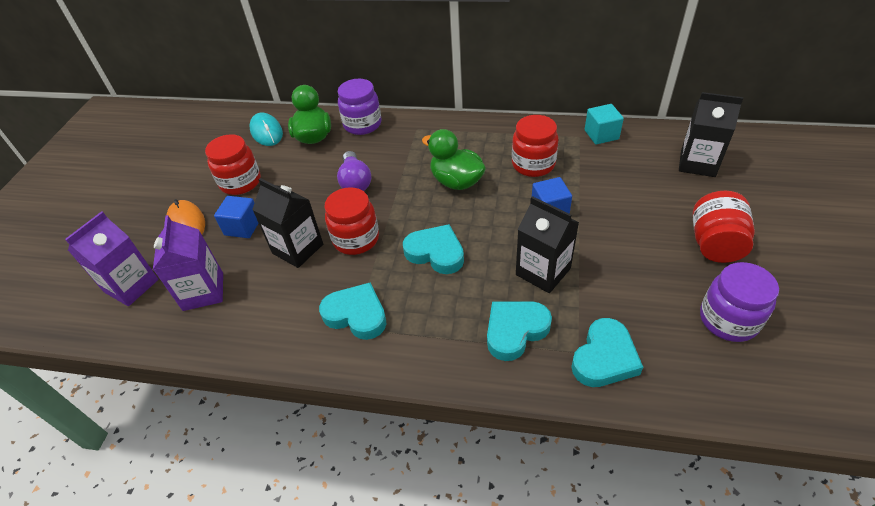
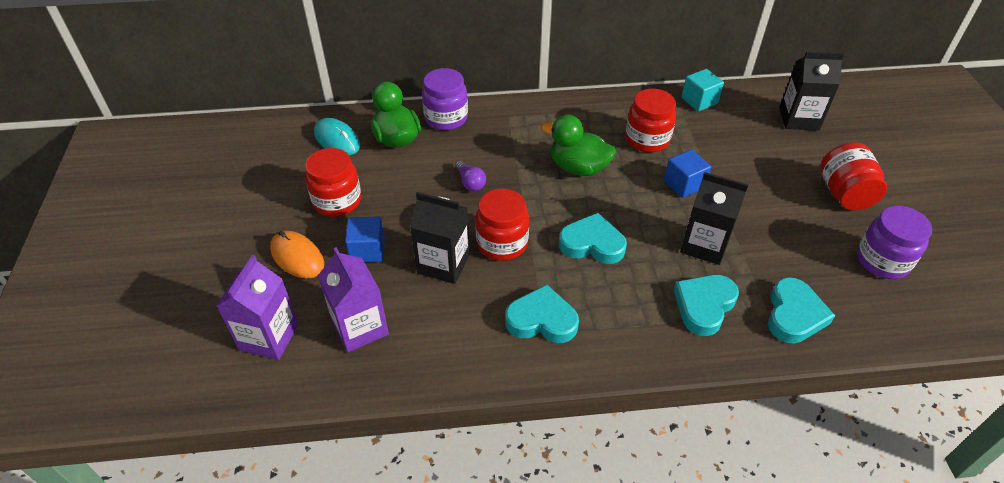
camera: 20 degrees left, 0 degrees up
(355, 182) = (470, 182): purple light bulb -> purple light bulb, size x0.67

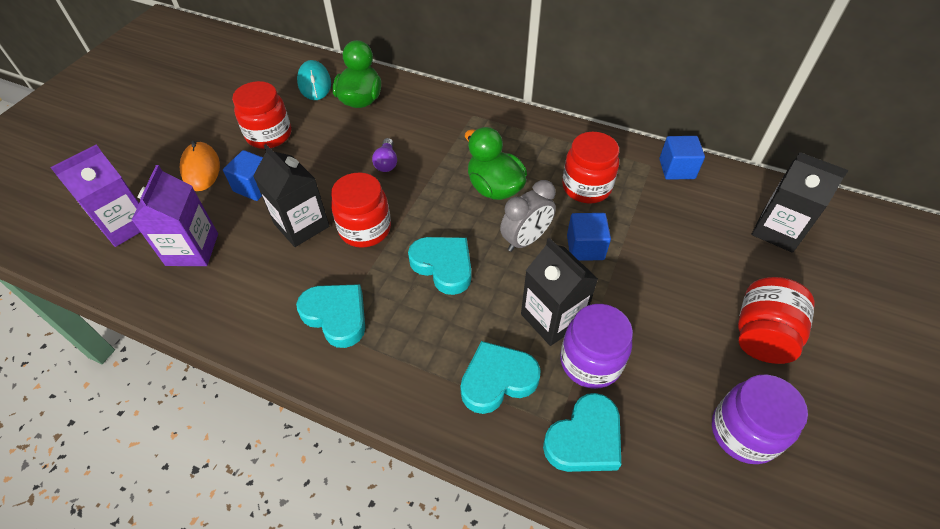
camera: 30 degrees right, 5 degrees up
(446, 118) = (417, 97): purple jar -> purple jar (590, 362)
(636, 197) = (525, 240): none -> grey clock
(699, 101) = (677, 169): turquoise cube -> blue cube

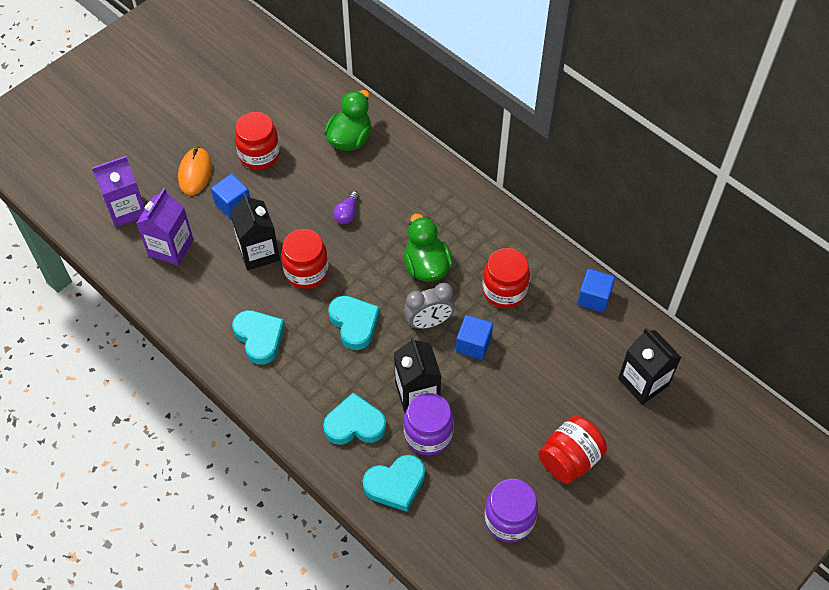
camera: 20 degrees right, 5 degrees up
(314, 83) = (315, 108): turquoise mouse -> none

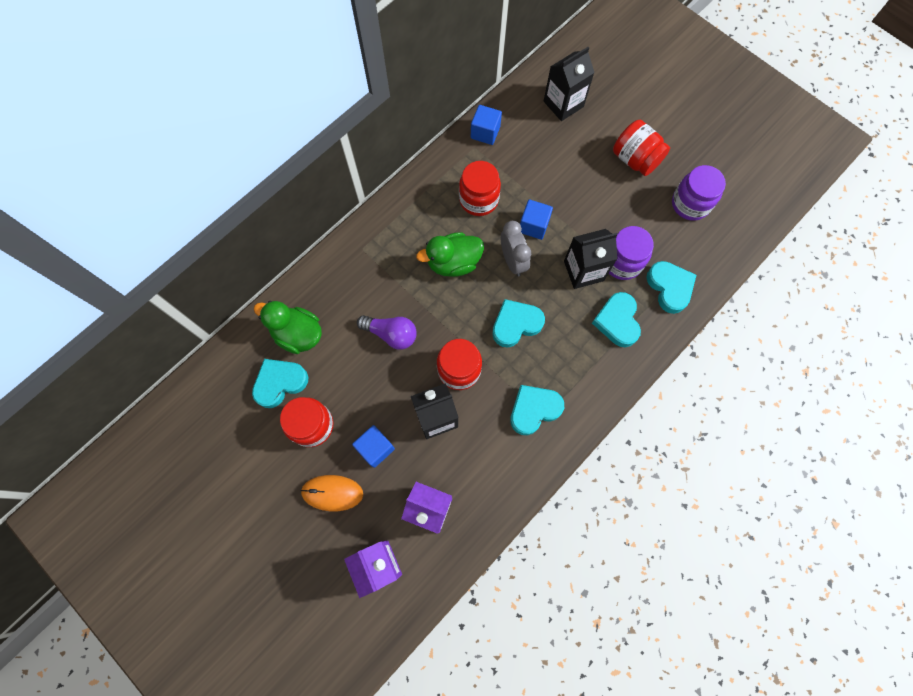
camera: 90 degrees left, 15 degrees up
(302, 128) = (280, 383): none -> turquoise heart
(347, 213) = (391, 334): purple light bulb -> purple light bulb, size x1.50

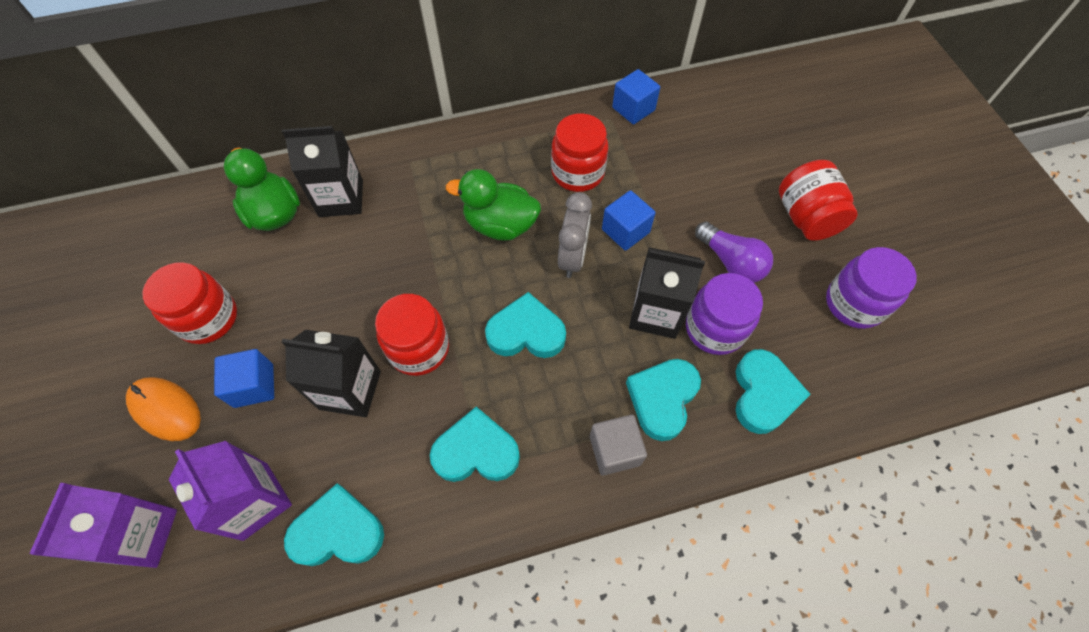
camera: 30 degrees right, 10 degrees down
(280, 383) = (214, 254): turquoise heart -> turquoise heart (338, 531)
(391, 334) = (372, 266): purple light bulb -> purple light bulb (731, 262)
(563, 104) = (748, 120): black carton -> black carton (341, 198)
(609, 365) = (614, 450): none -> grey cube

